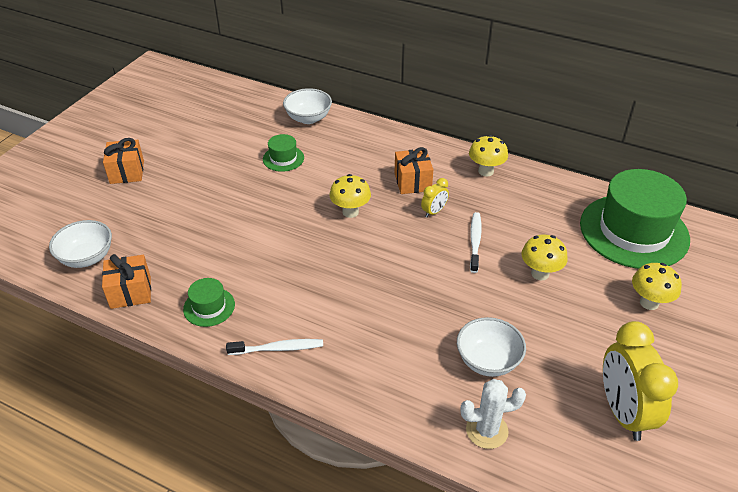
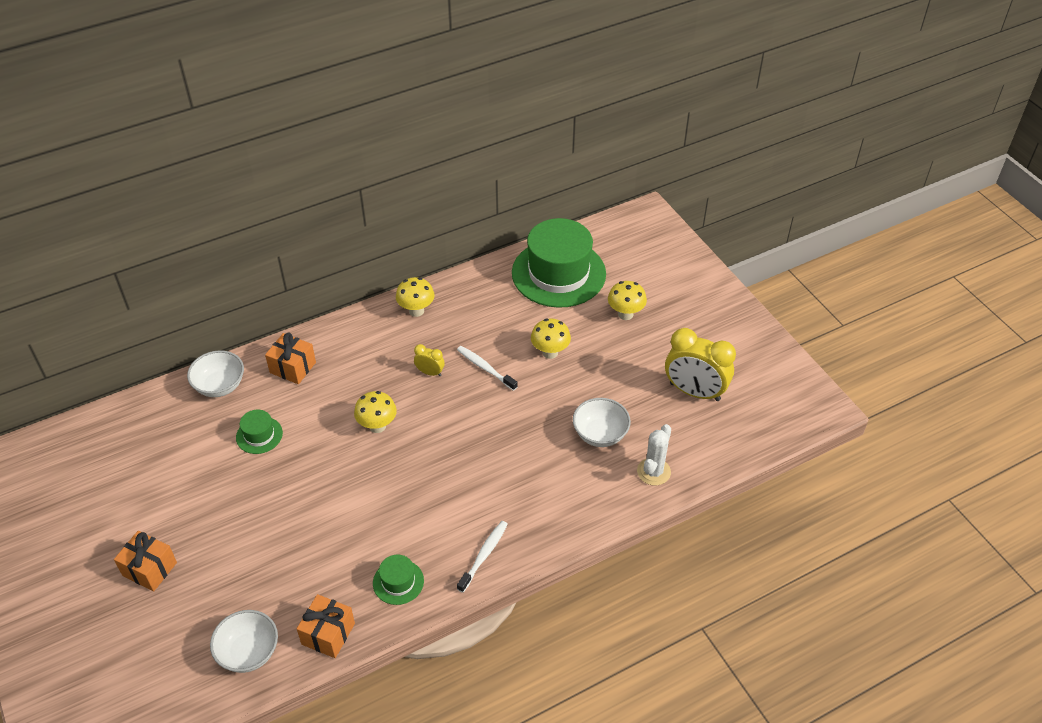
camera: 55 degrees left, 5 degrees up
(412, 182) = (382, 364): orange gift -> orange gift (293, 367)
(434, 212) = (430, 372): yellow clock -> yellow clock turned 60 degrees counterclockwise

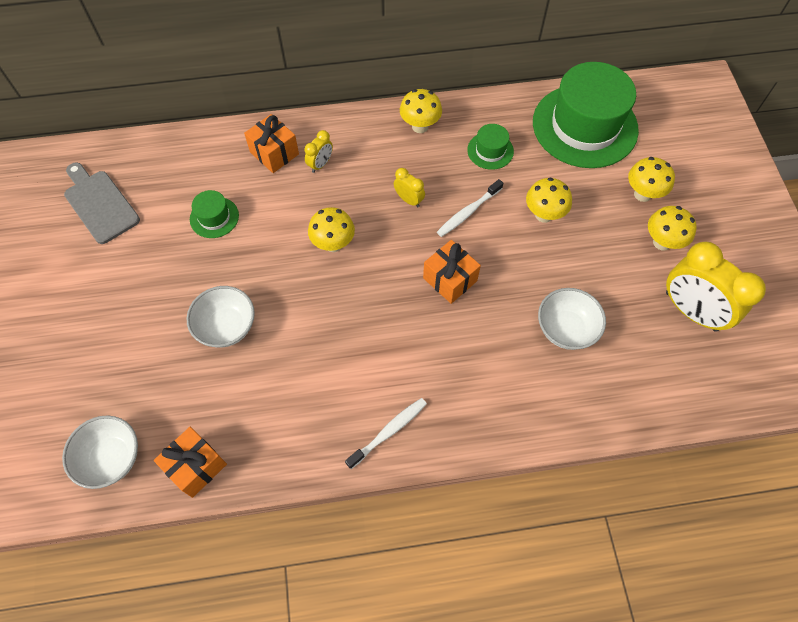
camera: 20 degrees right, 15 degrees up
(144, 454) = (100, 204): none -> grey cutting board
(149, 569) = (56, 330): orange gift -> orange gift (450, 279)
(220, 386) = (198, 152): white bowl -> white bowl (226, 327)
(339, 365) = (320, 164): none -> yellow clock
(398, 582) = (288, 431): green hat -> green hat (490, 151)
(485, 368) = (468, 212): white toothbrush -> white toothbrush turned 105 degrees counterclockwise
(653, 472) = (611, 394): white cactus -> none
(654, 347) = (662, 242): none -> yellow mushroom

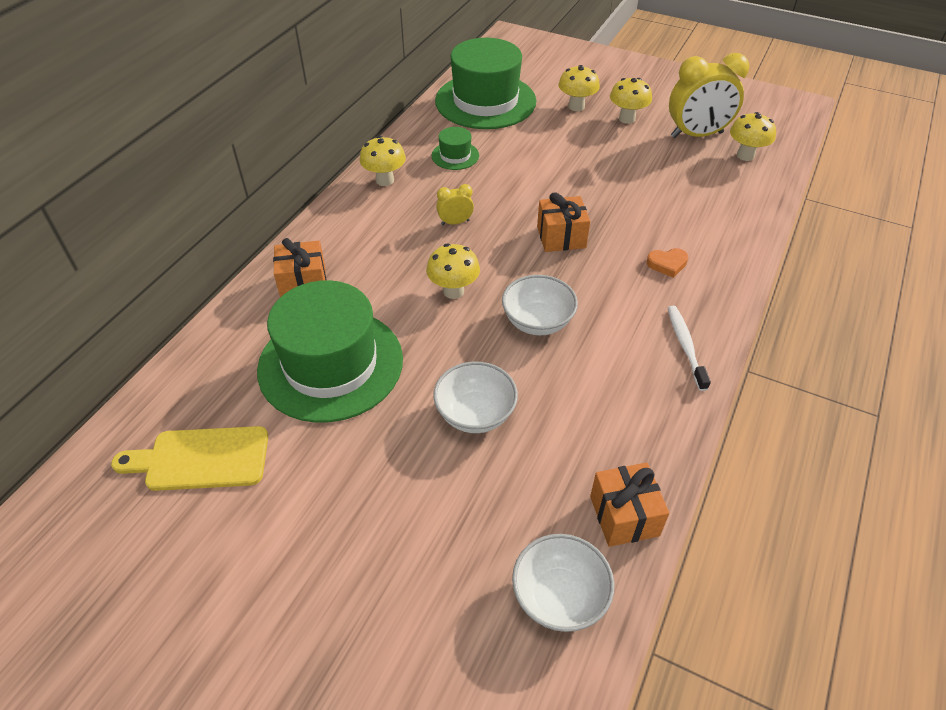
camera: 55 degrees left, 15 degrees down
(100, 204) = (201, 459): grey cutting board -> yellow cutting board
(214, 217) = (330, 364): green hat -> green hat, size x2.30
(320, 164) = (354, 258): yellow clock -> none
(468, 212) = (504, 196): white toothbrush -> none
(478, 373) = (667, 264): none -> orange heart
(544, 215) = (547, 159): yellow mushroom -> yellow mushroom (745, 155)
(566, 329) = (663, 198): white bowl -> white bowl (537, 322)

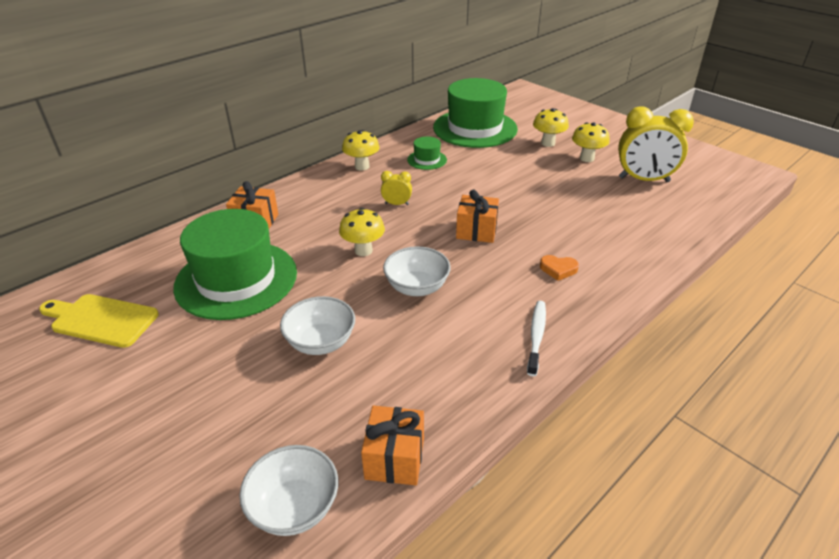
camera: 20 degrees right, 10 degrees down
(745, 155) = (681, 202): yellow mushroom -> none

